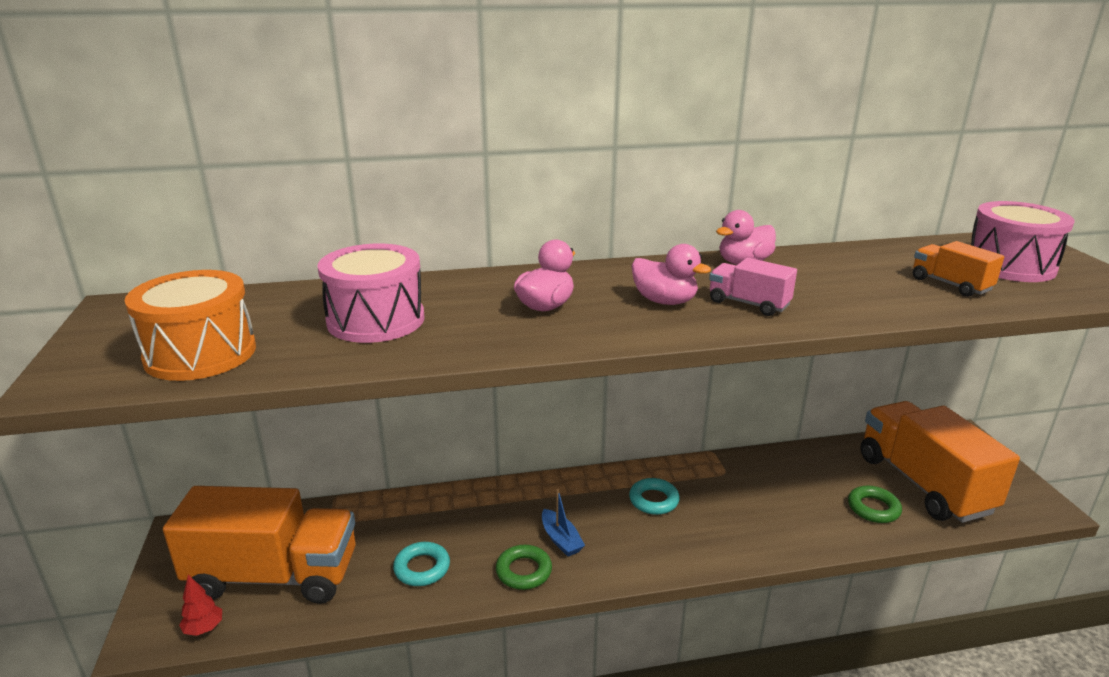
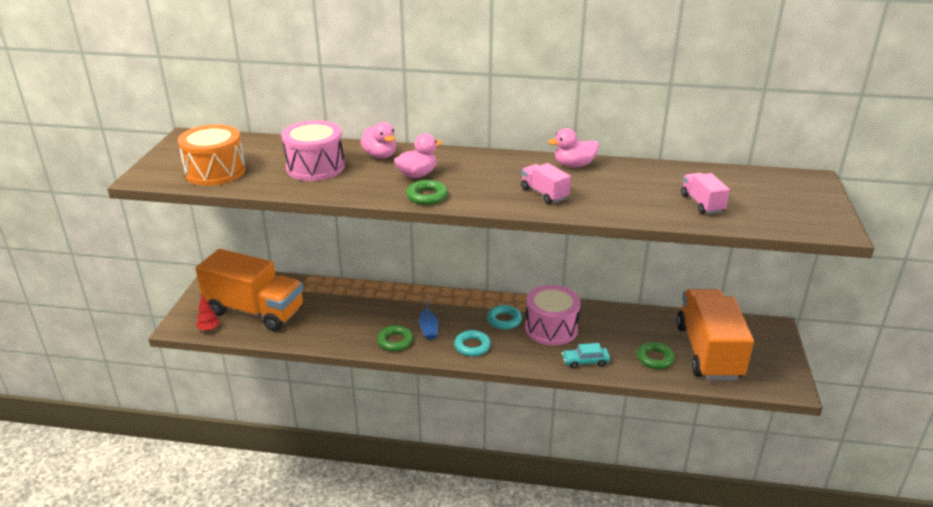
camera: 20 degrees right, 5 degrees up
(422, 568) = (337, 326): turquoise ring -> turquoise ring (472, 346)
(590, 334) = (427, 196): none -> green ring
(664, 301) = (492, 183): pink duck -> pink duck (380, 155)
(796, 535) = (585, 361): none -> turquoise car
(950, 284) = (702, 204): orange truck -> pink truck
(1009, 265) = (768, 197): pink drum -> pink drum (551, 328)

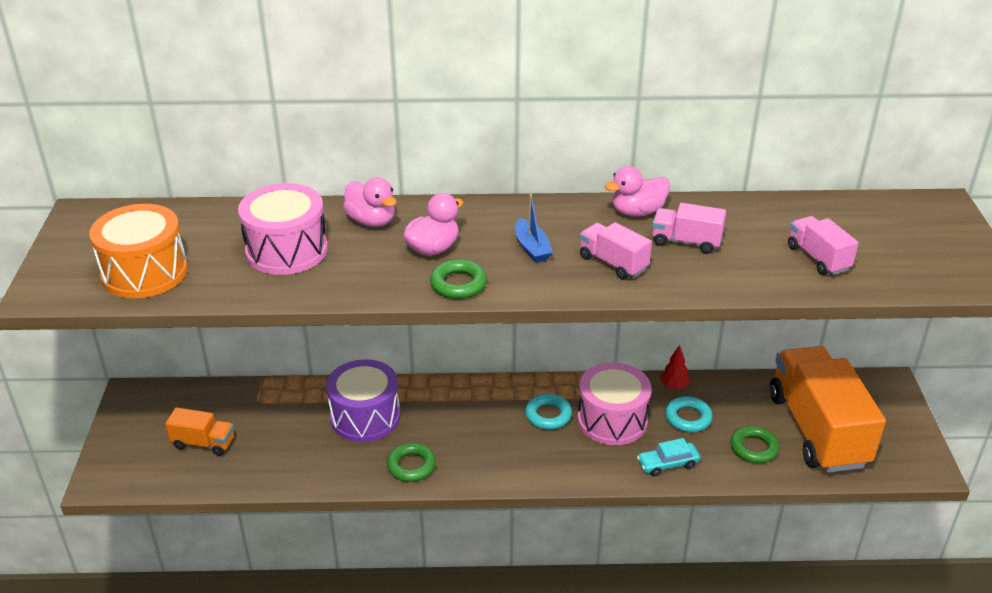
camera: 10 degrees left, 5 degrees up
(209, 329) = (145, 479): red tree -> red tree (673, 386)
(255, 311) = (203, 443): orange truck -> orange truck, size x0.45
(371, 307) = (365, 417): none -> purple drum
(428, 329) = (451, 442): blue boat -> blue boat (532, 248)
(472, 346) = (516, 460): turquoise ring -> turquoise ring (688, 418)
(604, 185) = (686, 242): none -> pink truck

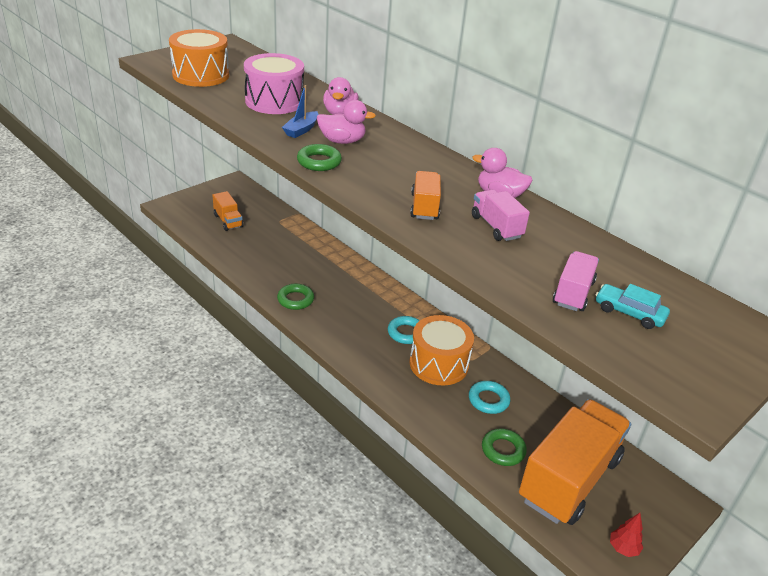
camera: 45 degrees right, 0 degrees up
(365, 417) = (313, 263): purple drum -> none
(532, 248) = (394, 172): blue boat -> blue boat (301, 130)
(612, 420) = (438, 364): pink drum -> orange drum
(613, 263) = (424, 207): pink truck -> orange truck
(667, 464) = (431, 411): turquoise car -> turquoise car (629, 313)
(673, 386) = (510, 378): red tree -> red tree (623, 548)

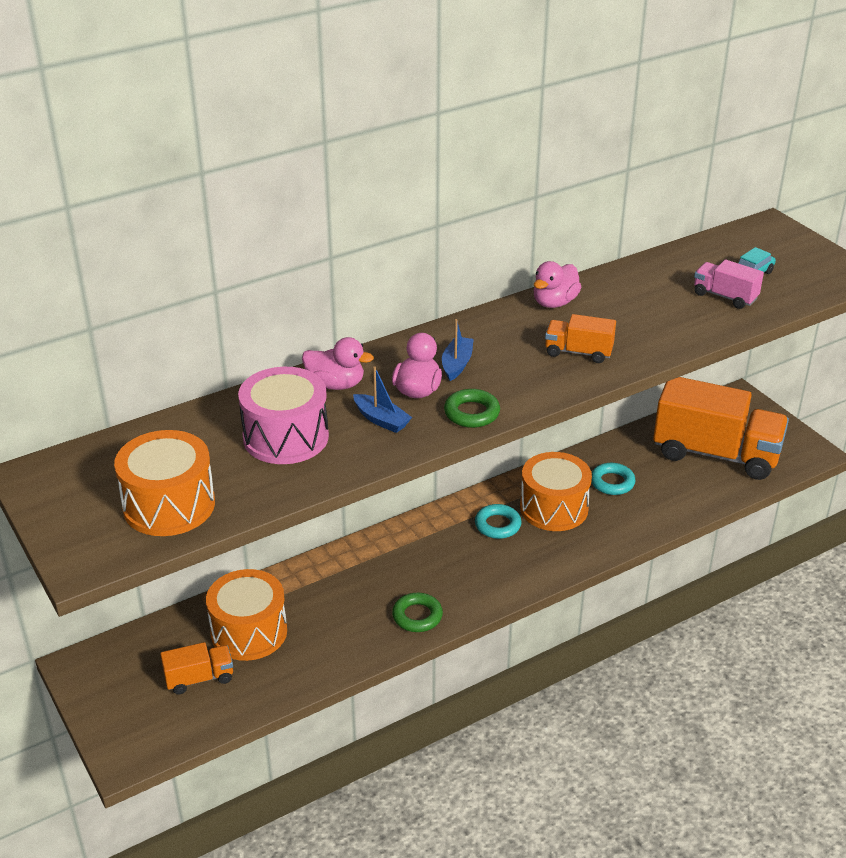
camera: 75 degrees left, 0 degrees up
(269, 233) = (249, 632): none -> orange drum
(383, 155) = (457, 364): none -> blue boat
(496, 227) = (617, 315): pink truck -> none
(503, 450) = (681, 487): green ring -> none
(569, 479) = (715, 454): orange truck -> orange truck turned 150 degrees clockwise
(623, 548) = (789, 443): red tree -> none

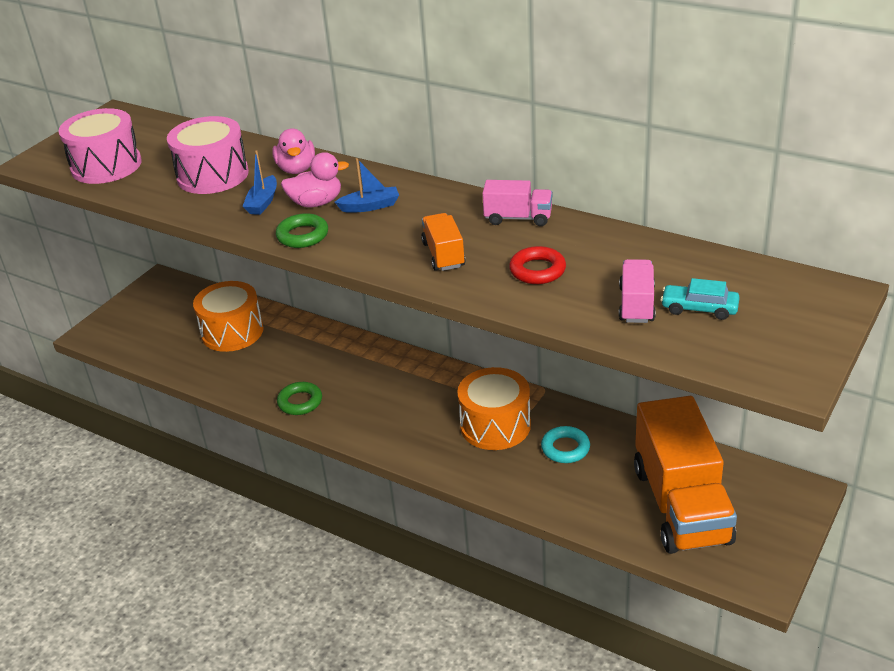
camera: 65 degrees right, 0 degrees up
(169, 505) = (106, 166): orange drum -> pink drum
(199, 678) = (174, 331): orange truck -> none
(497, 525) = (444, 402): turquoise ring -> none
(554, 302) = (518, 218): pink duck -> pink truck
(642, 319) = (537, 270): none -> red ring

